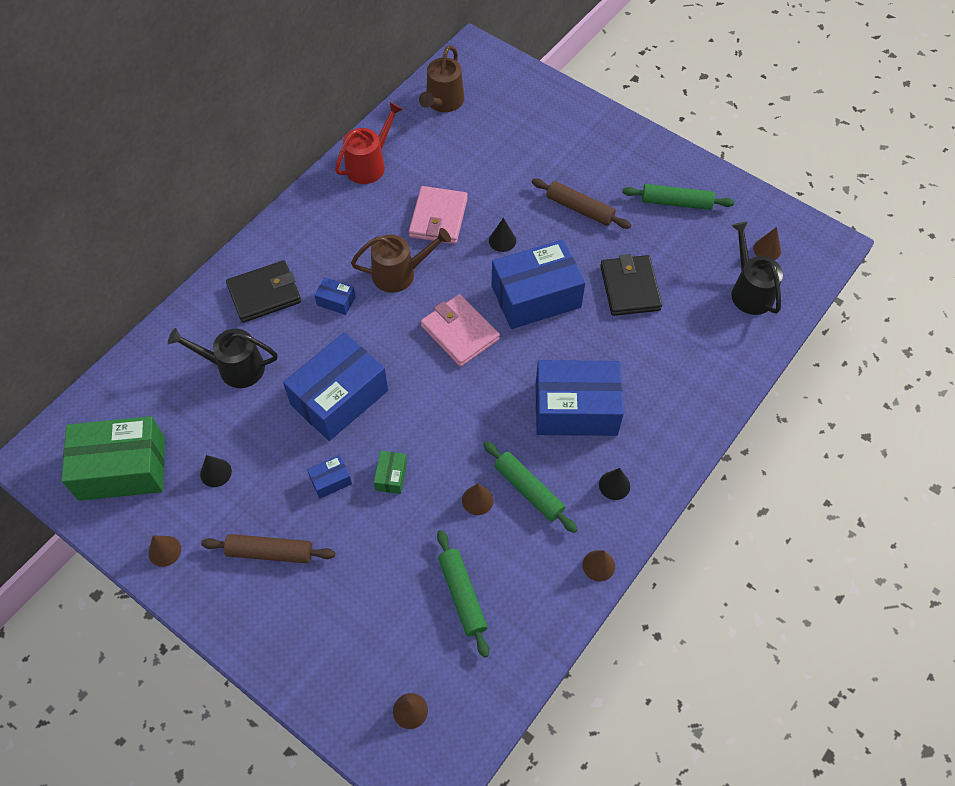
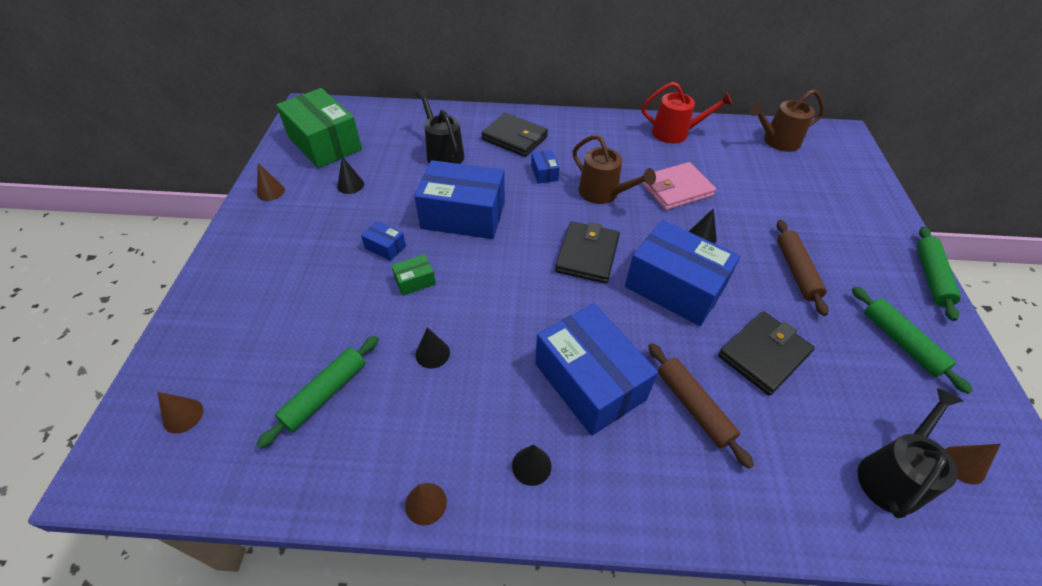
camera: 55 degrees right, 10 degrees down
(270, 552) = (299, 244): brown rolling pin -> brown rolling pin (693, 407)
(459, 332) = (587, 255): pink wallet -> black wallet
(477, 500) = (432, 353): brown cone -> black cone
(528, 490) = (471, 389): green rolling pin -> green rolling pin (931, 277)

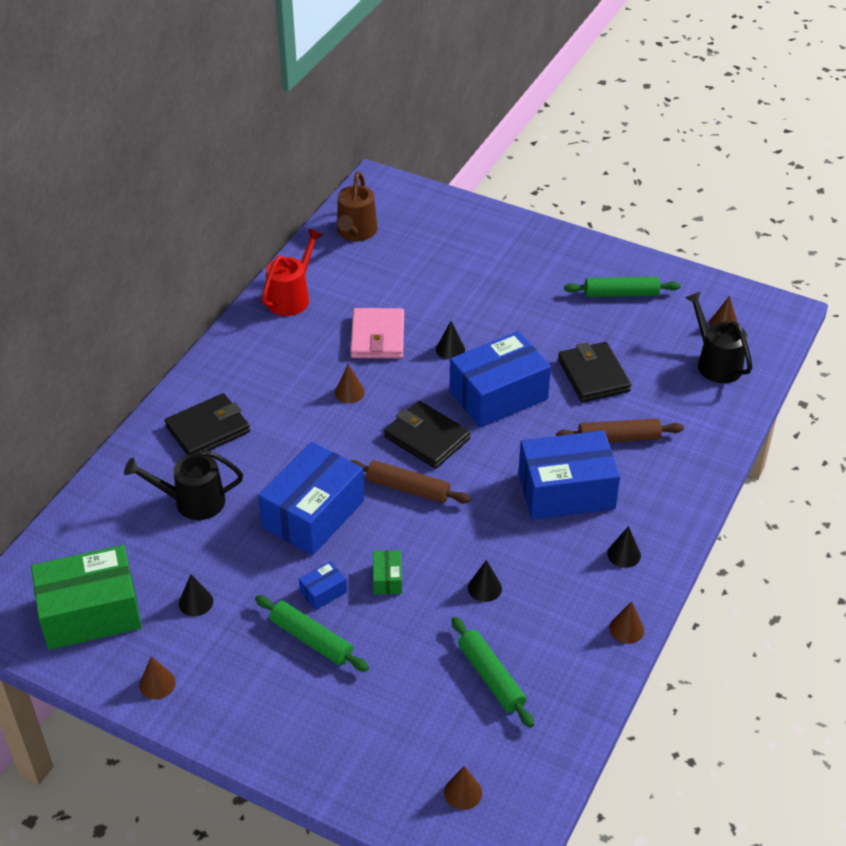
camera: 65 degrees left, 5 degrees down
(544, 173) = (287, 426): blue box -> none
(603, 193) = (349, 392): brown watering can -> brown cone
(796, 271) = (523, 311): brown rolling pin -> brown rolling pin (408, 488)
(931, 277) = (572, 239): green rolling pin -> green rolling pin (311, 639)

